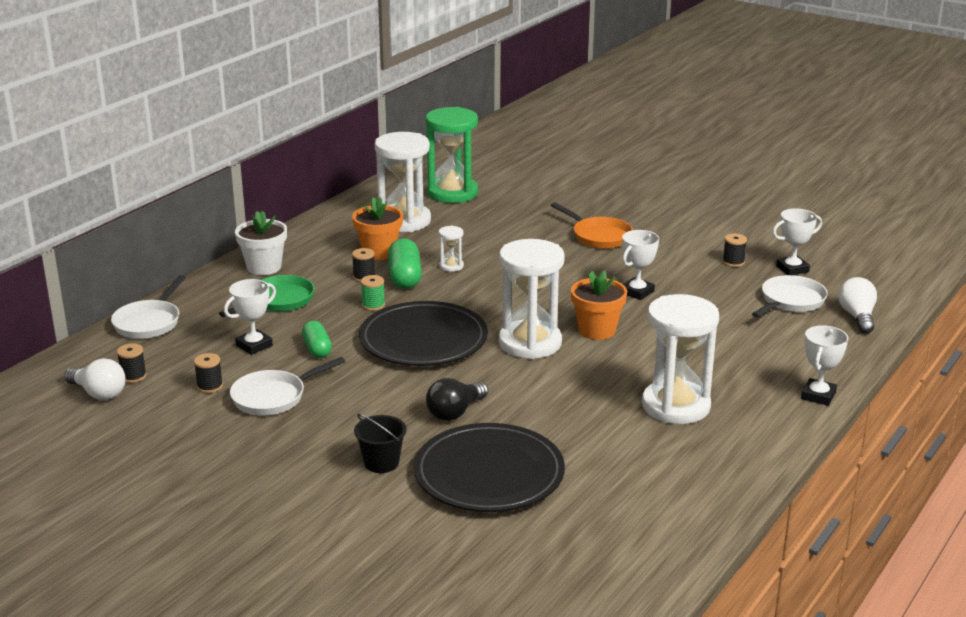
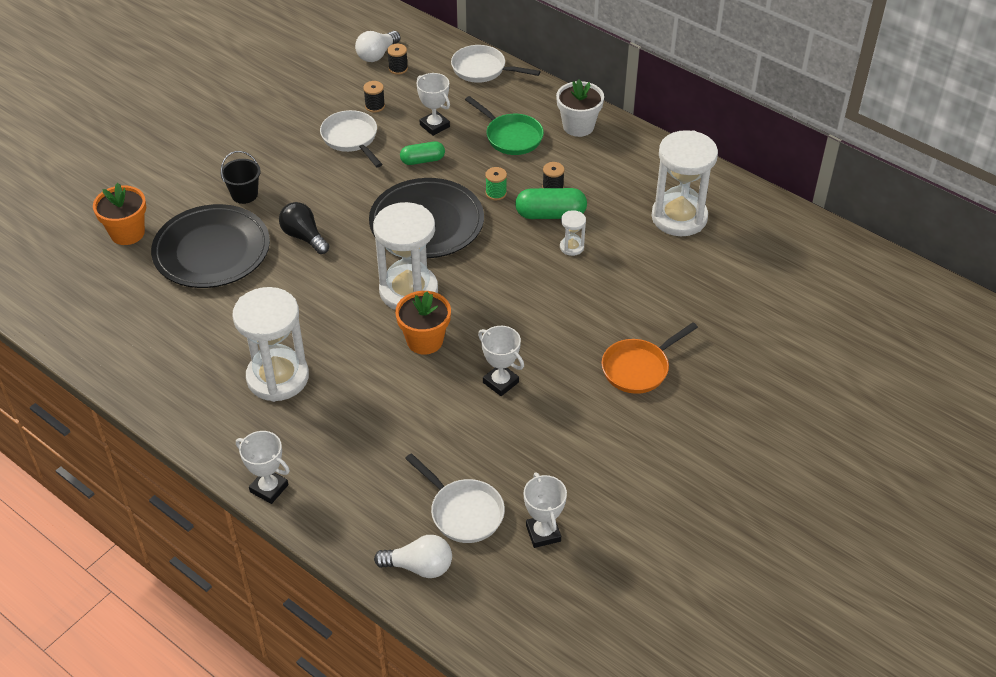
camera: 95 degrees right, 20 degrees up
(379, 252) = (606, 198): orange flower pot -> orange flower pot (127, 233)
(452, 193) = (754, 256): green hourglass -> none
(733, 262) = (565, 479): black spool -> none

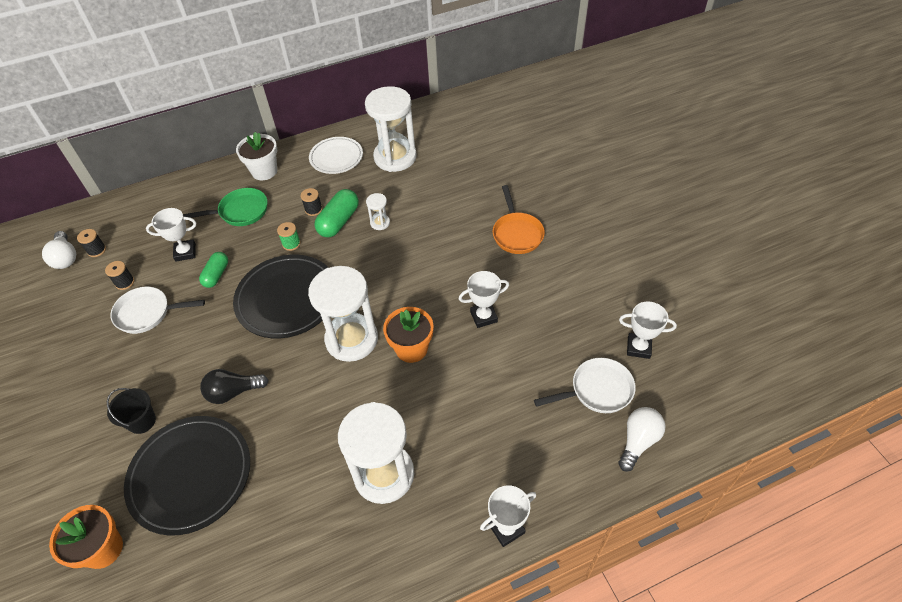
camera: 60 degrees left, 5 degrees up
(482, 69) = (152, 199): white pan -> none
(641, 170) = (336, 157): none -> white plate

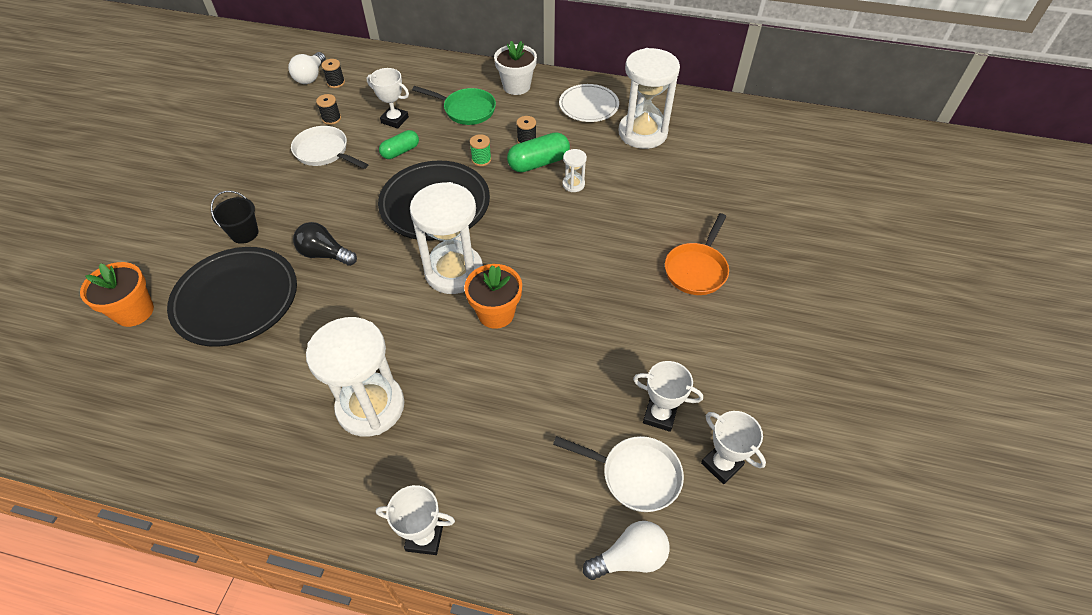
camera: 35 degrees right, 0 degrees up
(483, 316) = (589, 327): white trophy -> white trophy (659, 415)

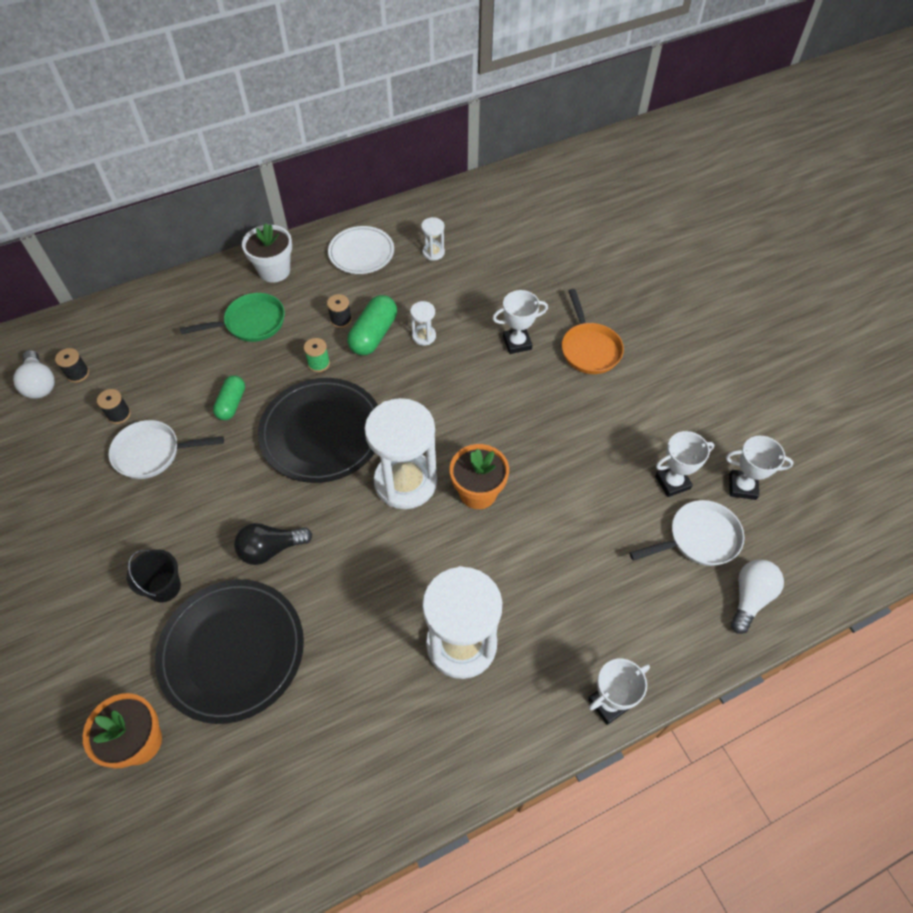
camera: 40 degrees left, 5 degrees up
(395, 120) = (189, 375): white trophy -> white trophy (517, 343)
(642, 133) = (433, 252): white hourglass -> white hourglass, size x0.43

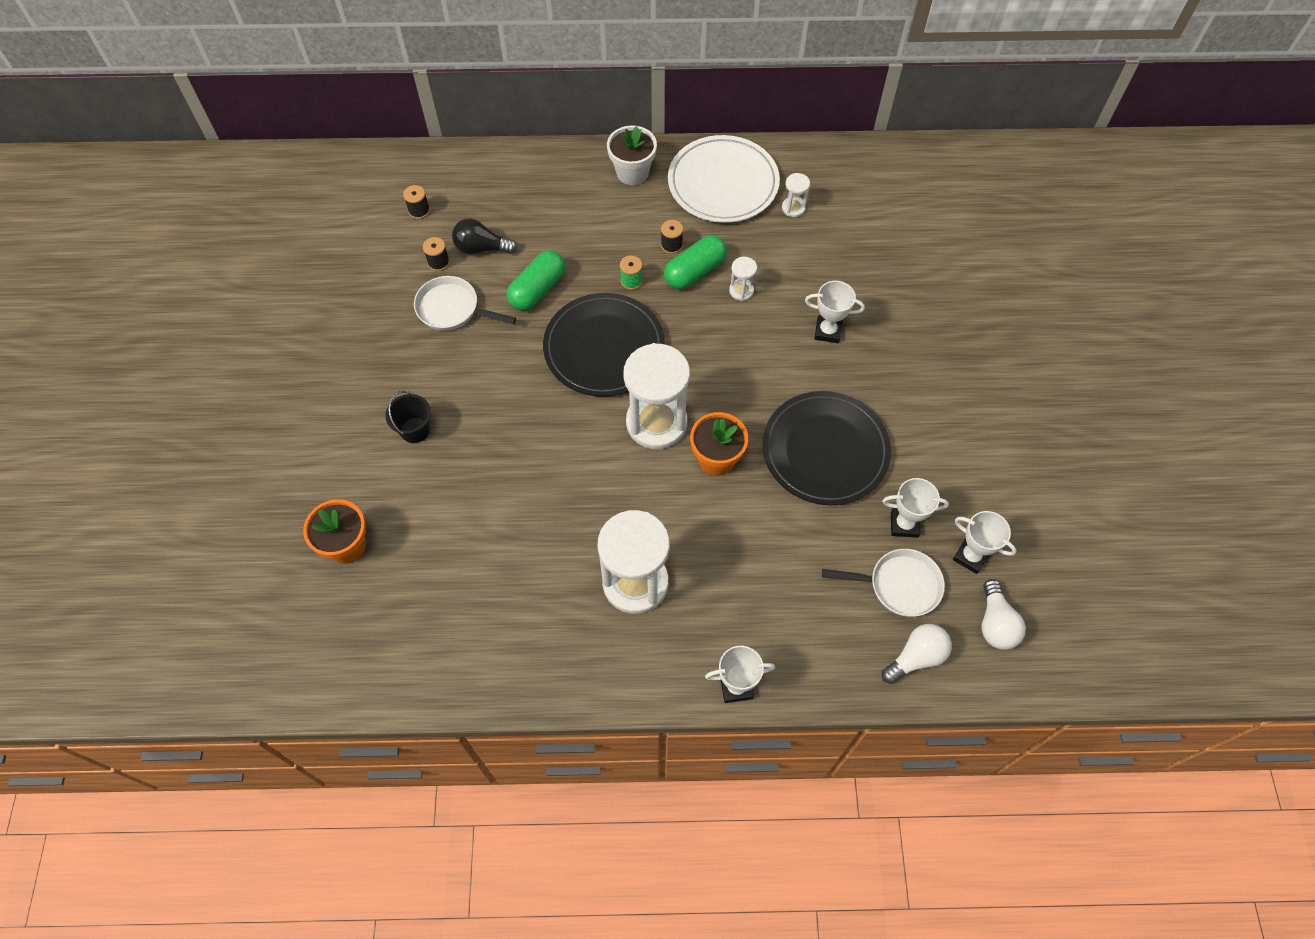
camera: 25 degrees right, 5 degrees up
(40, 384) = (384, 208): white light bulb -> white light bulb (995, 623)
(232, 404) = (537, 290): green capsule -> green capsule, size x1.51
(232, 651) = (446, 506): black plate -> black plate (825, 451)
(251, 323) = (588, 218): green pan -> none
(271, 549) = (514, 434): black light bulb -> black light bulb (481, 248)
(361, 253) = (723, 183): white plate -> white plate, size x1.61
(589, 349) = (896, 364): orange pan -> none

